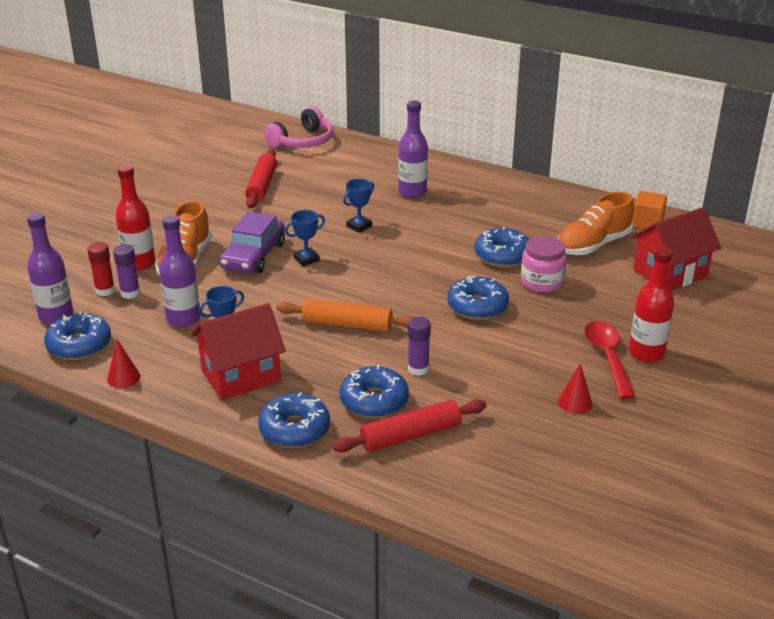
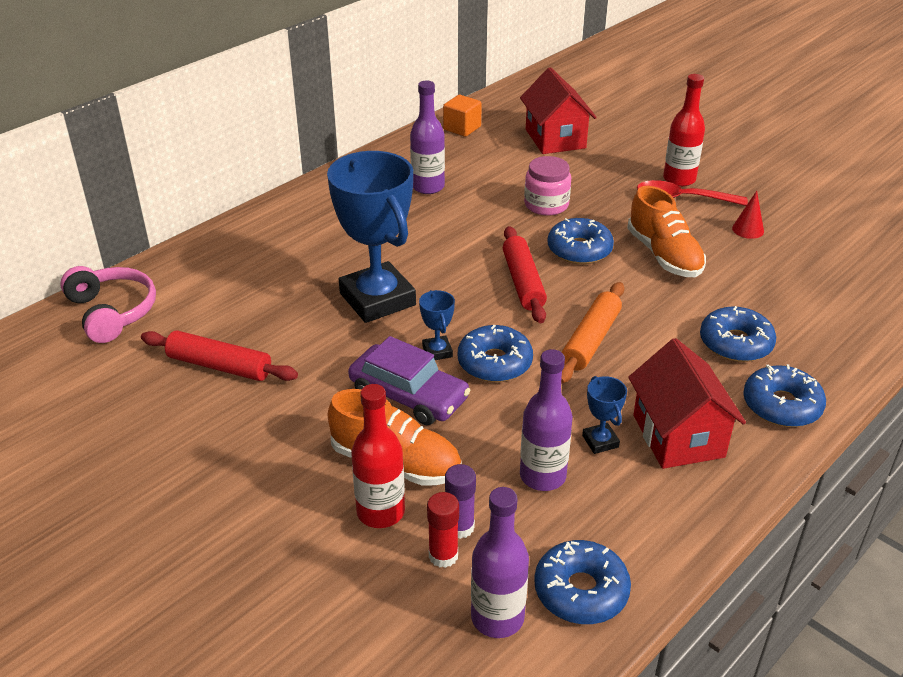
camera: 75 degrees left, 5 degrees up
(123, 377) = (667, 545): red cone -> none
(359, 226) = (377, 299): blue trophy -> blue trophy, size x2.43
(410, 435) = (793, 329): red rolling pin -> red rolling pin (523, 282)
(412, 192) = (317, 248): purple bottle -> purple bottle (428, 187)
(418, 369) = (684, 306): purple glue stick -> none
(502, 255) = (487, 216): blue donut -> blue donut (494, 363)
(593, 245) = (489, 164): orange shoe -> orange shoe (664, 255)

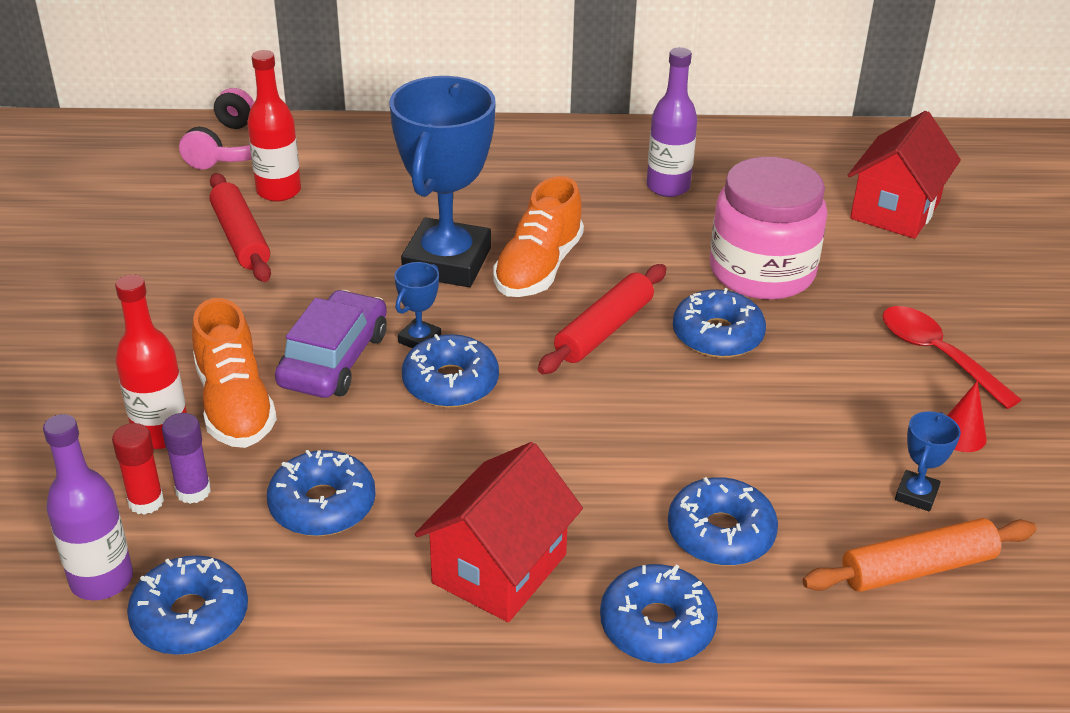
camera: 45 degrees right, 0 degrees up
(408, 395) = (334, 359): purple car -> purple car turned 150 degrees counterclockwise
(462, 128) = (805, 147): orange cube -> none
(542, 476) = (322, 505): purple bottle -> blue donut
(546, 205) = (762, 271): pink jar -> pink jar, size x1.68
(591, 340) = (574, 425): orange rolling pin -> orange rolling pin (918, 568)
(600, 441) = (421, 517): blue trophy -> blue trophy (916, 494)
(664, 255) = (803, 398): orange shoe -> orange shoe (538, 268)
(679, 179) = (973, 333): red bottle -> red bottle (279, 191)

